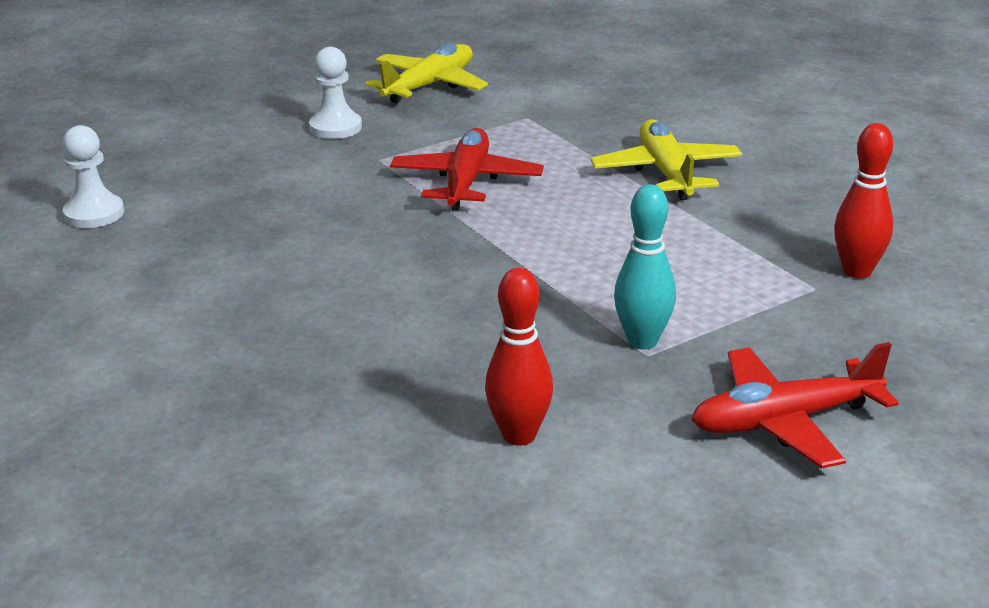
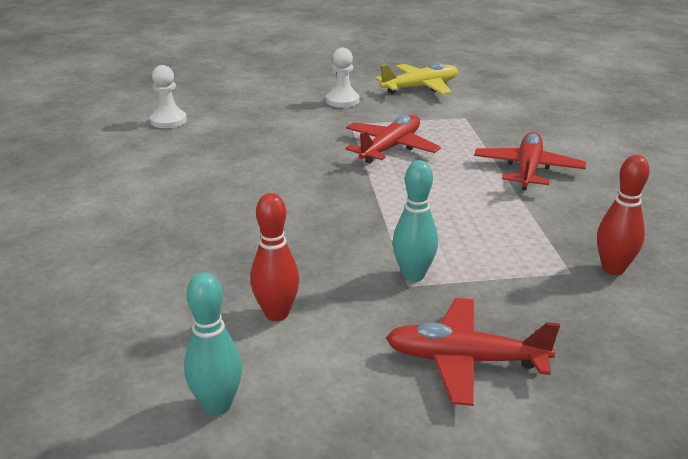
camera: 25 degrees right, 0 degrees up
(550, 562) = (217, 405): none -> turquoise bowling pin
(666, 173) = (527, 170): yellow plane -> red plane

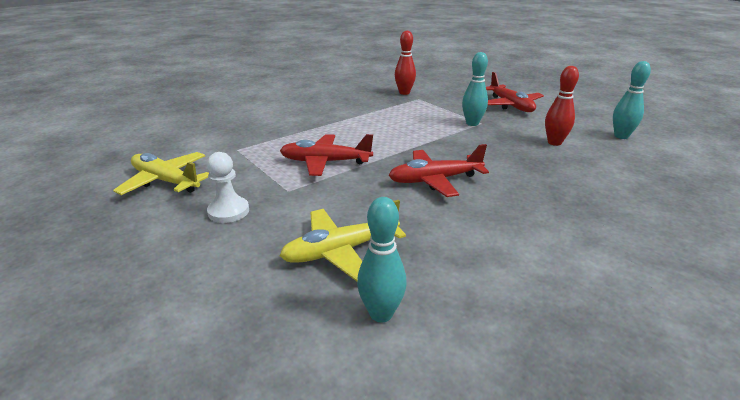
camera: 120 degrees left, 0 degrees up
(168, 121) = (381, 314): white pawn -> turquoise bowling pin
(241, 124) = (341, 251): none -> yellow plane
(527, 170) = (317, 118): red plane -> red plane (435, 180)

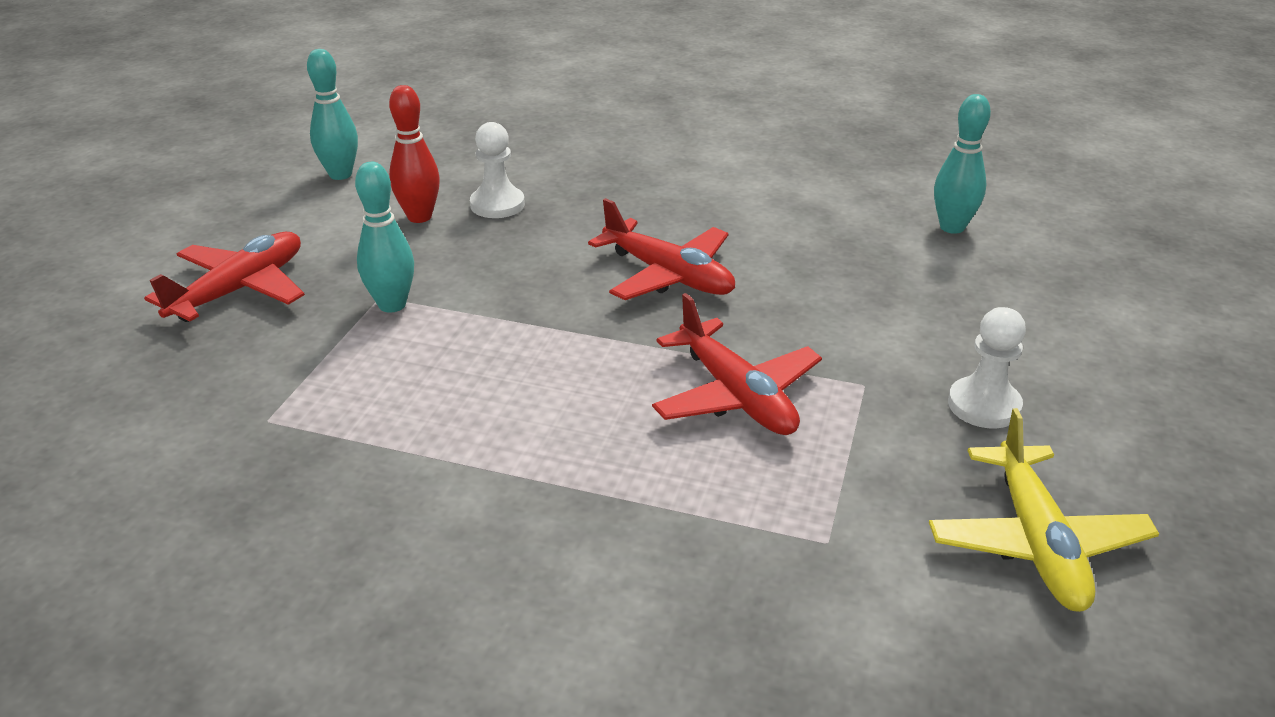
camera: 125 degrees left, 5 degrees up
(341, 251) = (912, 281): yellow plane -> none
(404, 93) = (229, 460): red bowling pin -> none
(556, 162) = (497, 205): none -> white pawn

